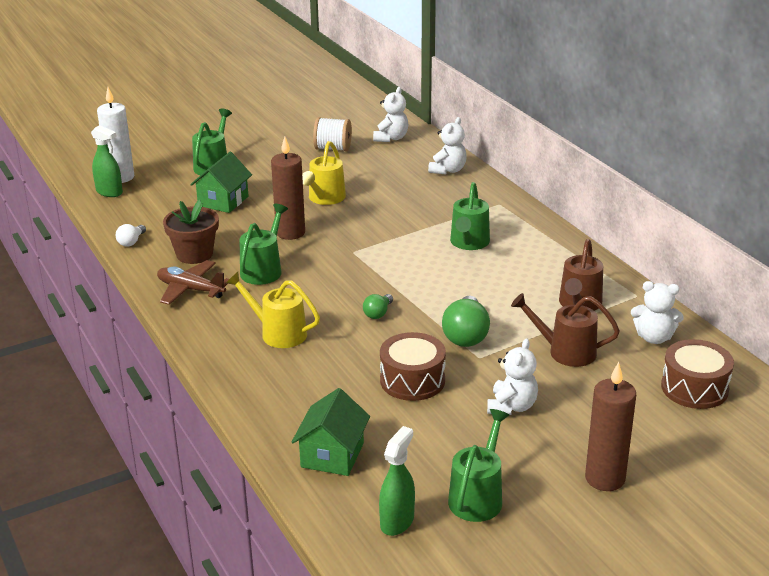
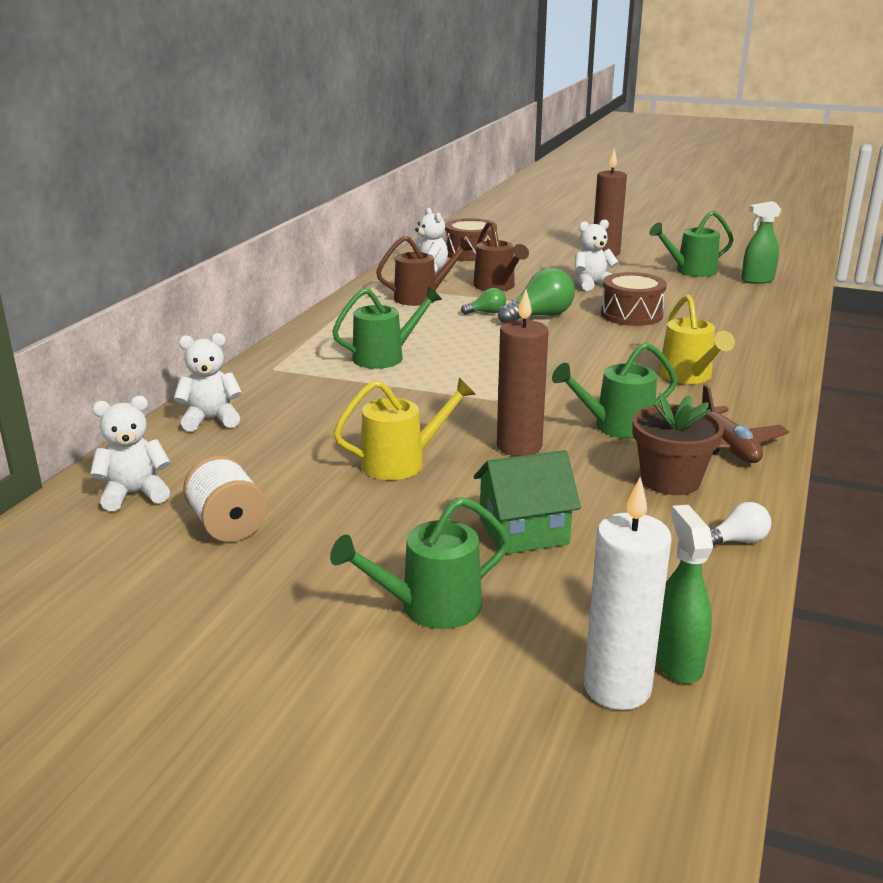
camera: 130 degrees left, 5 degrees down
(332, 455) = (756, 310): green house -> none
(378, 313) = (576, 352): green light bulb -> green light bulb (486, 313)

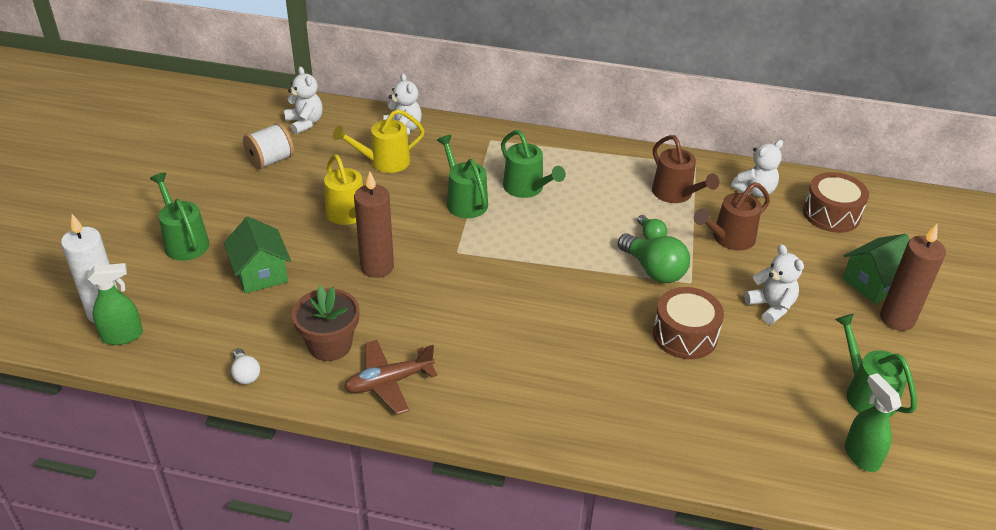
camera: 80 degrees right, 15 degrees up
(563, 253) = (873, 283): none -> green house
(616, 427) = (416, 318): green watering can -> green watering can (464, 201)
(689, 376) = (529, 368): yellow watering can -> yellow watering can (384, 162)

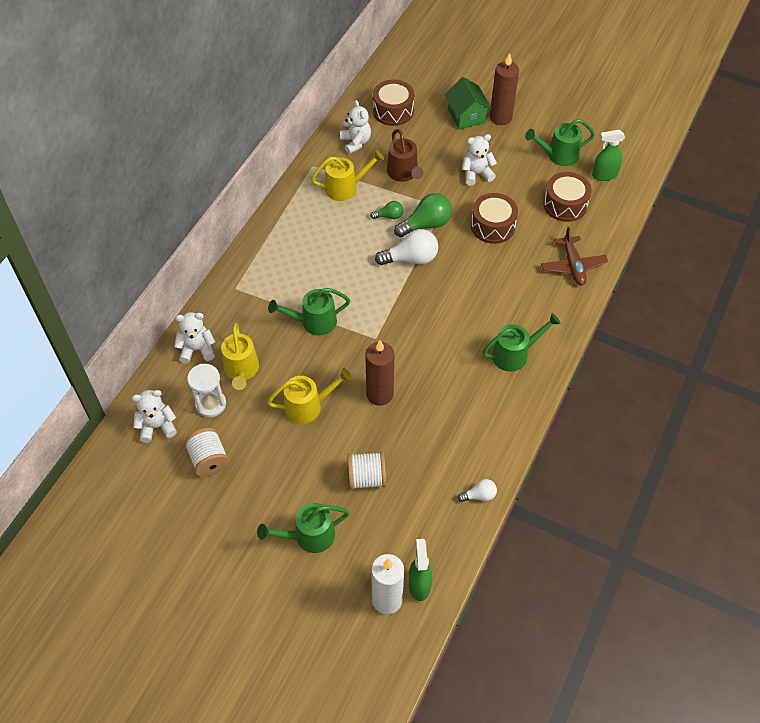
camera: 75 degrees left, 15 degrees up
(261, 273) = (366, 478): green house -> white spool
(330, 345) = (460, 436): brown flower pot -> none
(337, 150) = (211, 404): none -> white hourglass
(389, 382) = (504, 403): brown plane -> brown plane (573, 266)
(527, 188) = (310, 277): green watering can -> green watering can (514, 354)
(591, 264) = (411, 258): none -> white light bulb
(676, 194) = (345, 188): brown watering can -> yellow watering can
(769, 411) = (565, 205): none -> brown drum

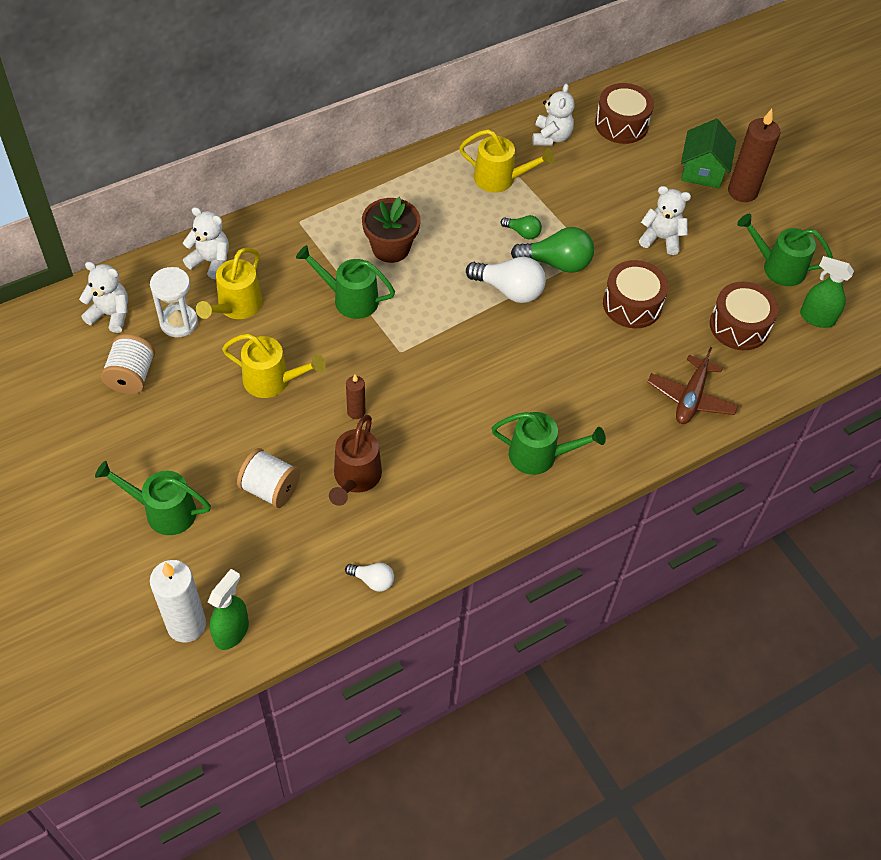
camera: 30 degrees right, 0 degrees up
(312, 272) = (391, 248): none -> brown flower pot
(379, 394) = (356, 412): brown candle -> brown candle, size x0.52
(404, 173) = (577, 196): brown watering can -> brown watering can (355, 478)

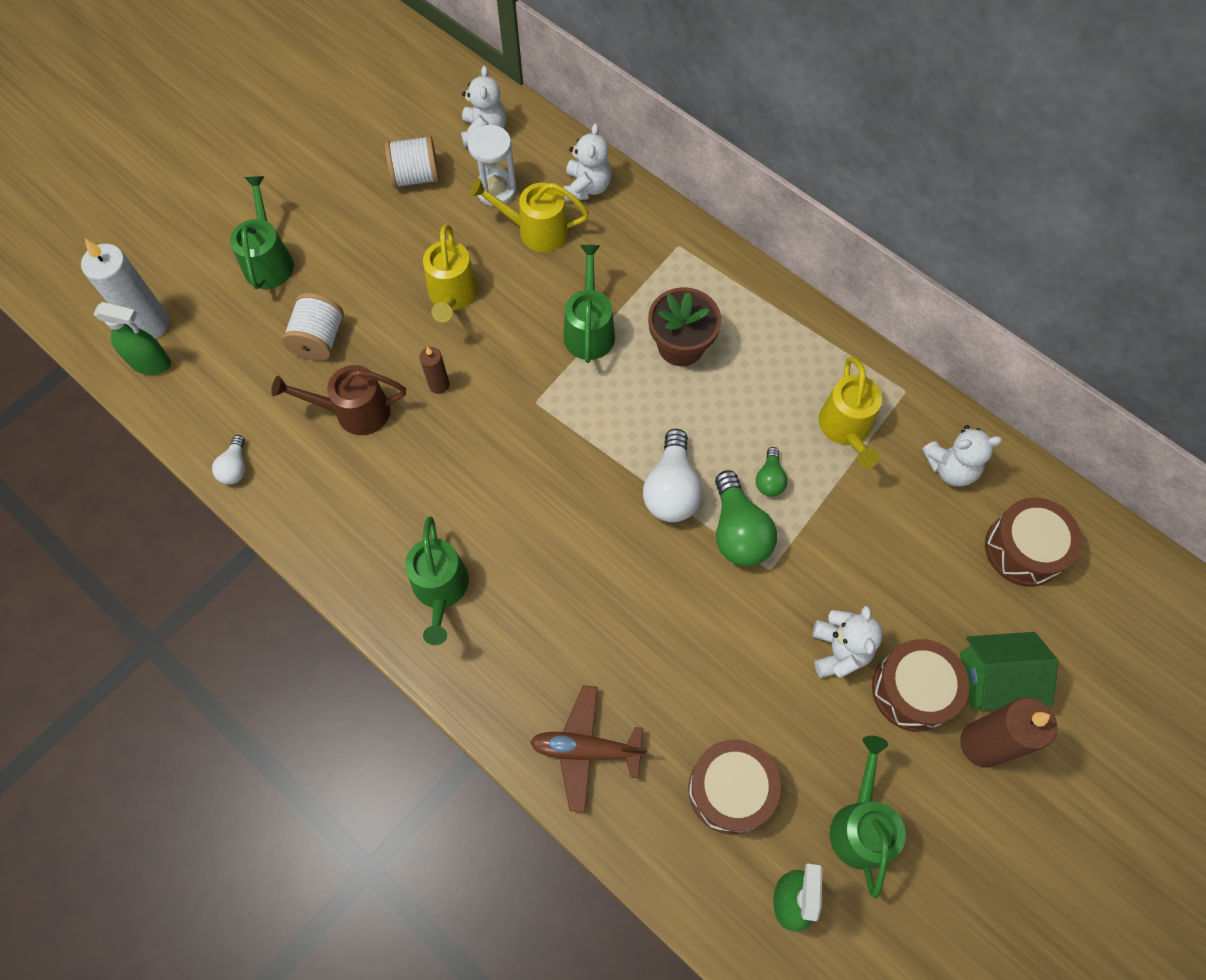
camera: 75 degrees right, 10 degrees up
(632, 304) = (709, 640): brown drum -> brown drum (912, 690)

